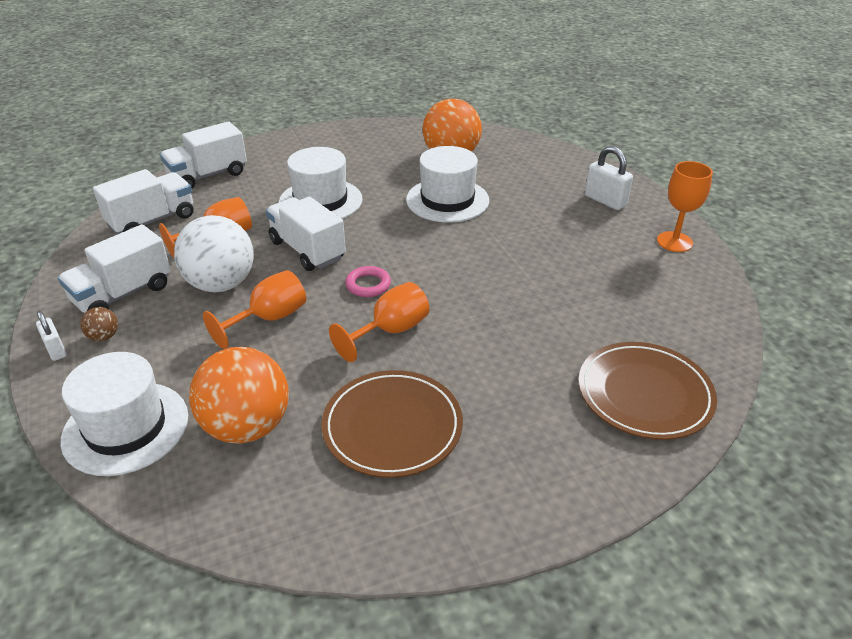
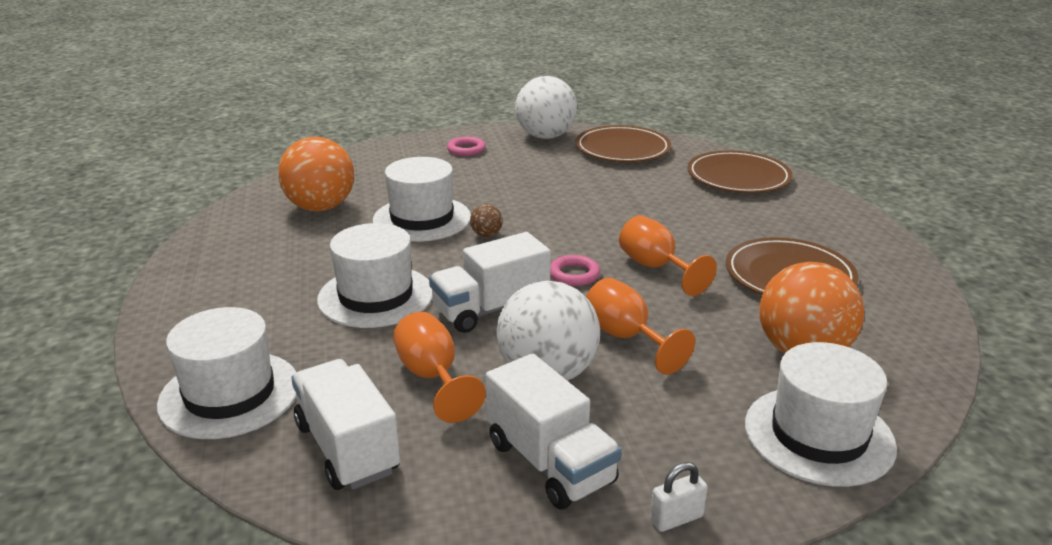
camera: 80 degrees left, 10 degrees down
(104, 336) = (649, 471): brown ball -> brown ball (486, 235)
(208, 176) = (230, 394): white truck -> white hat
(605, 201) = (466, 150): white padlock -> pink ring
(674, 242) = (545, 136): orange goblet -> white ball
(675, 297) = (622, 149): none -> brown plate

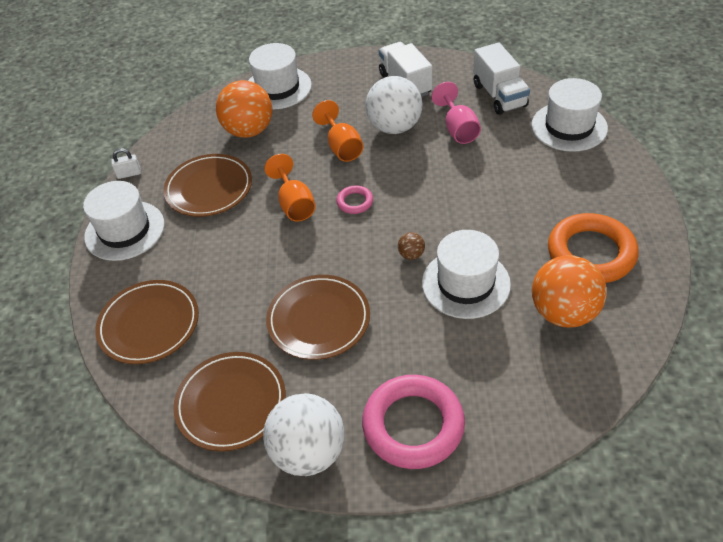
camera: 165 degrees left, 20 degrees up
(270, 248) = (591, 253): none -> orange ring
(376, 296) = (497, 192): white hat -> white hat (124, 230)
(432, 377) = (458, 129): orange goblet -> pink goblet
(466, 150) = (413, 425): pink ring -> pink ring, size x2.17
(491, 309) = (419, 175): white truck -> none
(571, 189) = (318, 319): none -> brown plate
(676, 518) = (360, 61): white padlock -> white padlock (129, 174)

